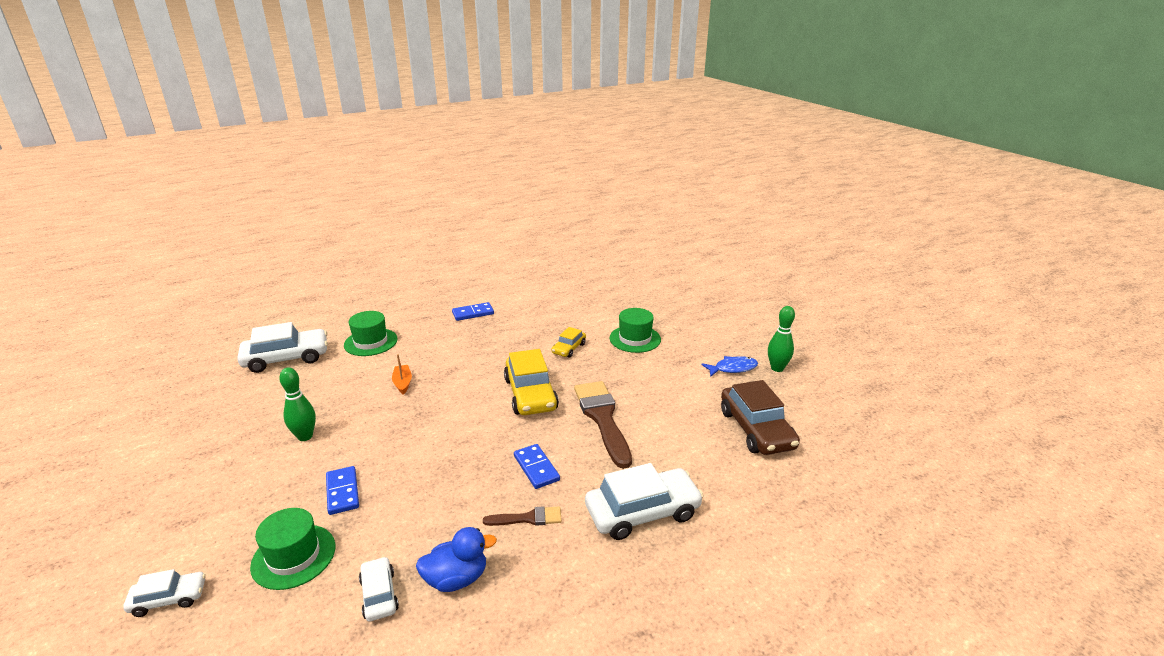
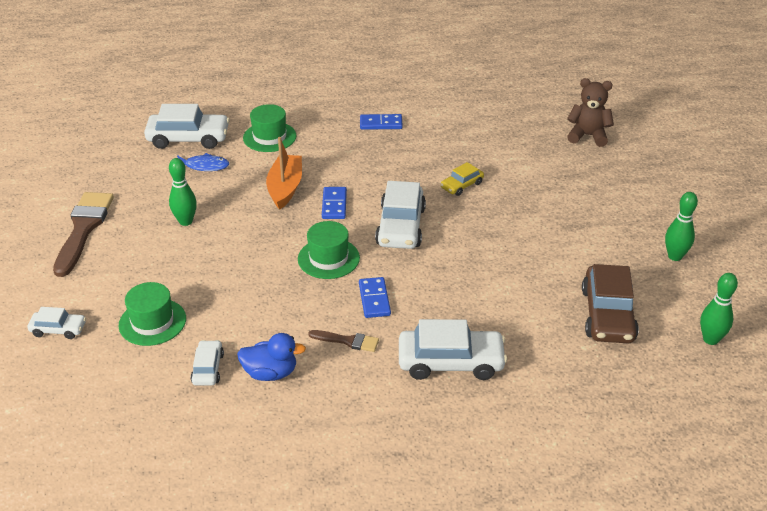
camera: 20 degrees right, 10 degrees up
(342, 492) = (203, 279): blue domino -> blue domino (334, 205)
(403, 383) = (285, 188): orange boat -> orange boat, size x1.79
(530, 394) = (400, 226): yellow car -> white car
(602, 418) = (458, 267): brown brush -> brown brush (83, 229)
(635, 339) = (537, 189): green hat -> green hat (328, 258)
(651, 292) = (588, 136): none -> brown teddy bear
(732, 368) = (625, 245): blue fish -> blue fish (204, 166)
(852, 429) = (710, 339): none -> green bowling pin

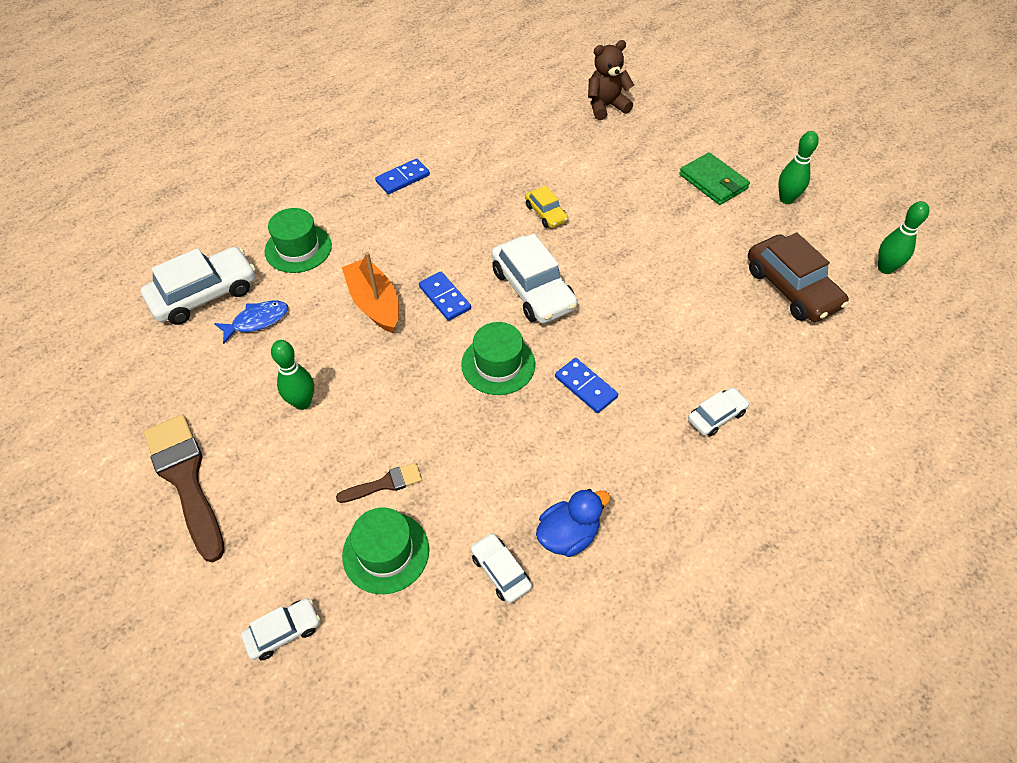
camera: 35 degrees left, 15 degrees up
(348, 341) = (606, 450): brown brush -> brown brush (385, 484)
(450, 362) = (716, 416): white car -> white car, size x0.53
(461, 185) = (546, 213): yellow car -> yellow car turned 45 degrees counterclockwise
(622, 219) = (713, 182): none -> green wallet

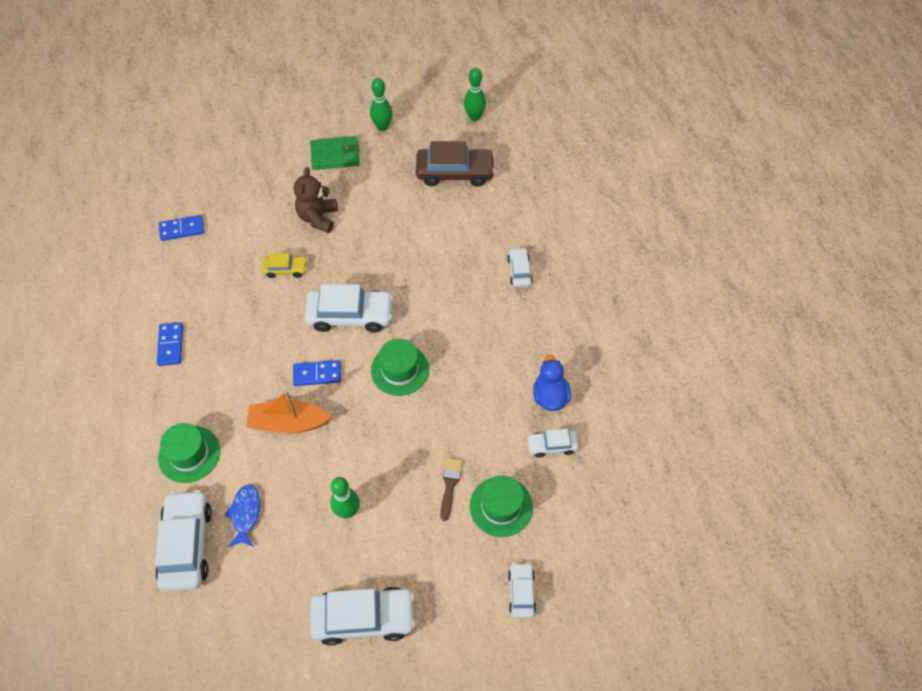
camera: 60 degrees left, 5 degrees up
(186, 479) = (363, 618): brown brush -> white car
(586, 387) = (452, 328): blue domino -> blue domino (182, 229)
(606, 106) = (206, 171): brown teddy bear -> brown teddy bear (318, 218)

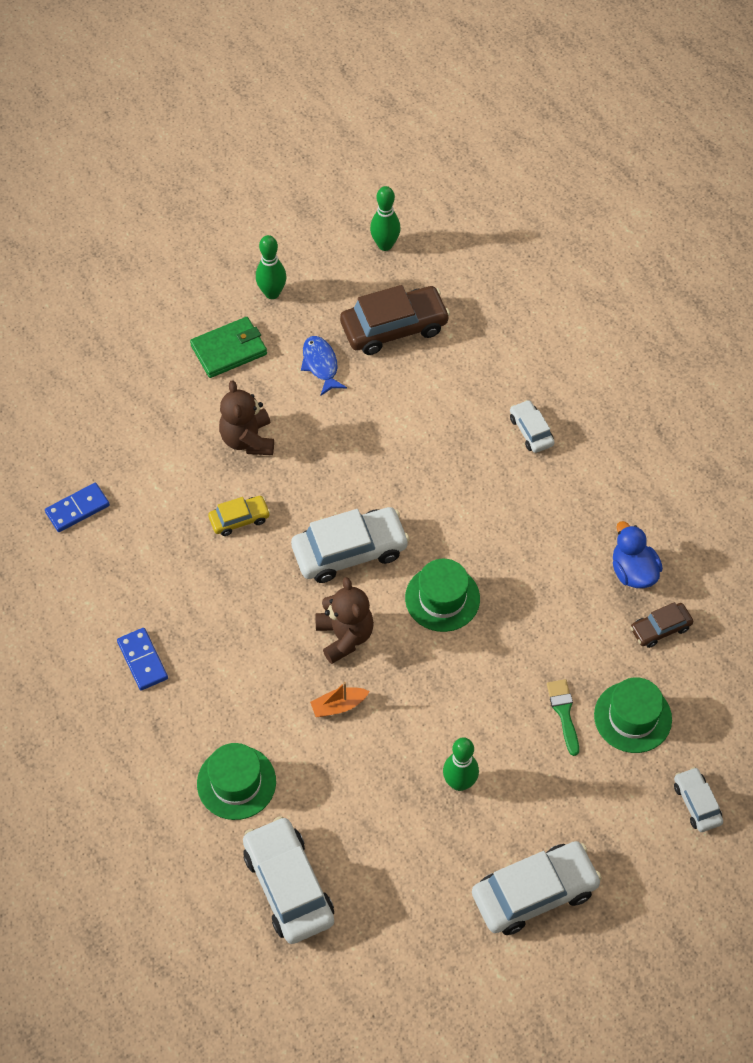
camera: 20 degrees left, 0 degrees up
(245, 514) = (341, 827): blue fish -> blue fish (321, 365)
(288, 423) = (338, 706): orange boat -> orange boat, size x0.56
(317, 374) = (344, 636): blue domino -> brown teddy bear
(450, 485) = (563, 712): brown brush -> green brush
(552, 445) = (660, 628): white car -> brown car

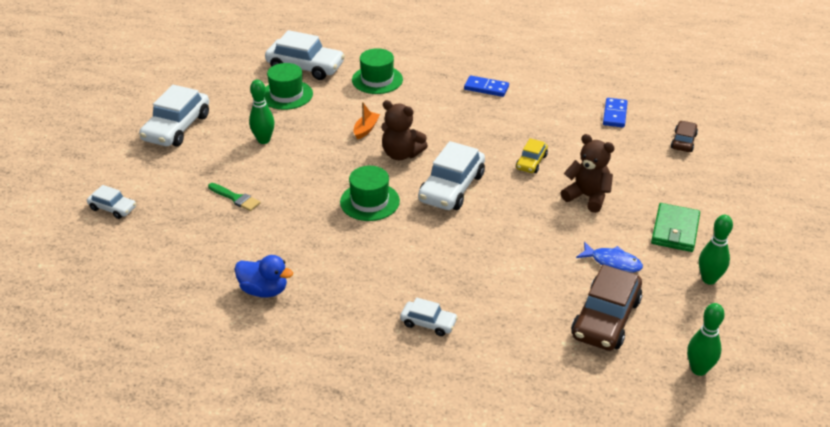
camera: 135 degrees right, 20 degrees down
(632, 717) = (190, 221): green hat -> green hat (286, 95)
(660, 628) = (214, 272): brown car -> brown car (683, 141)

